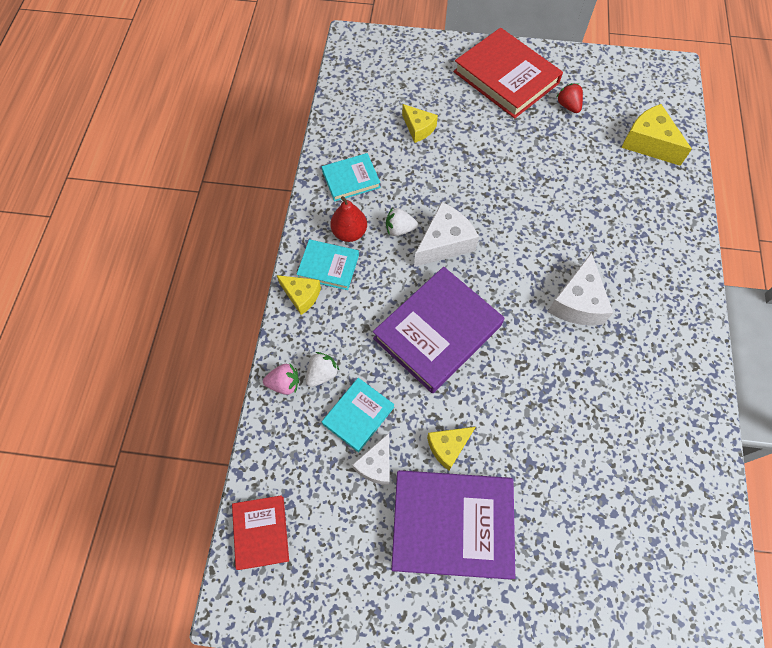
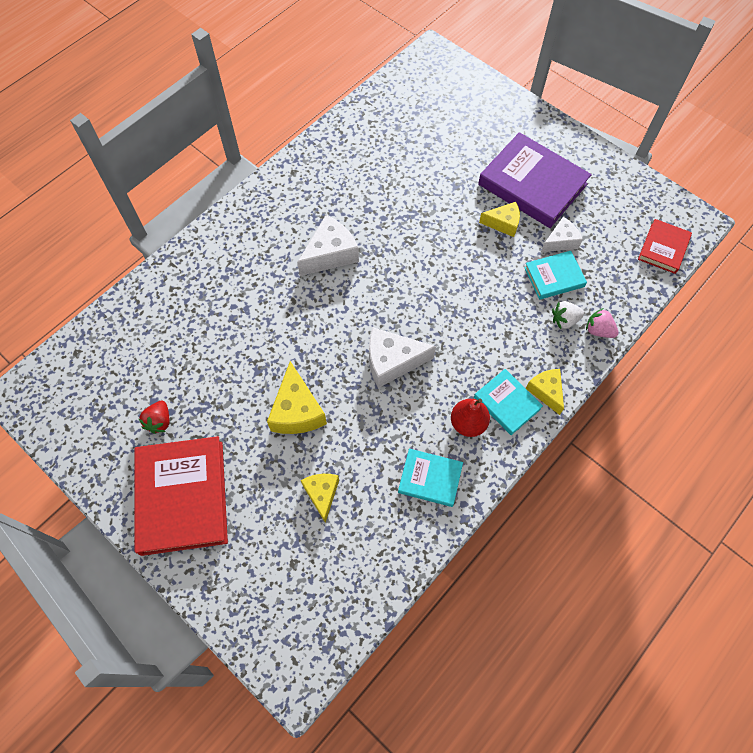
camera: 145 degrees left, 0 degrees up
(399, 229) = (421, 398): white strawberry -> none
(437, 331) = (454, 297): purple book -> none
(649, 143) = (134, 337): yellow cheese -> yellow cheese (297, 411)

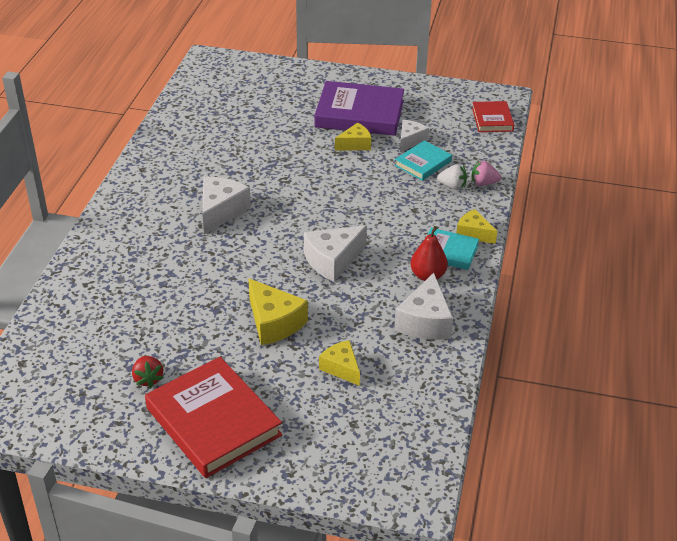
camera: 30 degrees left, 25 degrees down
(430, 478) = (425, 321): turquoise book -> white cheese
(564, 320) = (452, 186): white strawberry -> white strawberry turned 120 degrees counterclockwise

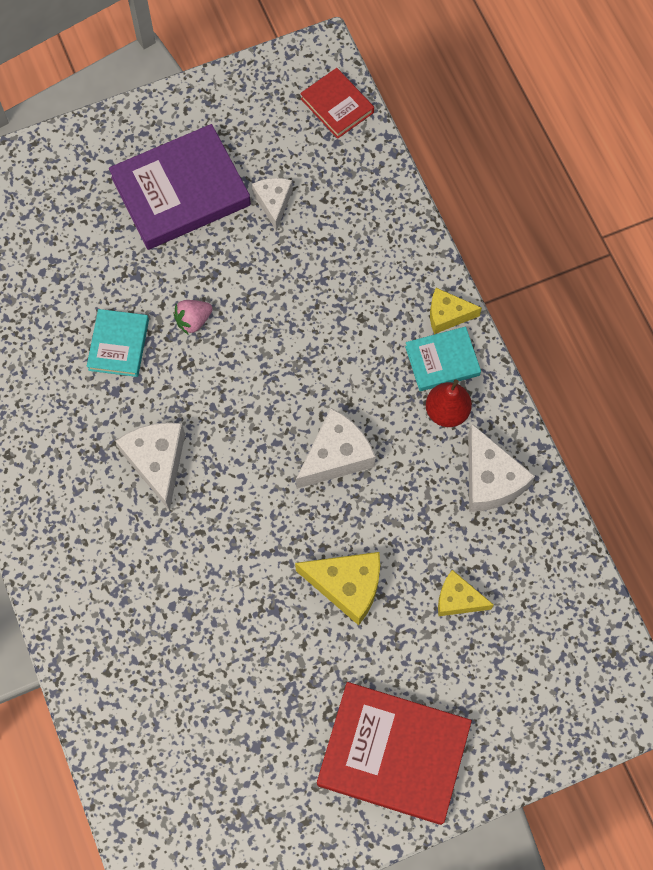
camera: 35 degrees left, 30 degrees up
(148, 379) = (286, 749): red strawberry -> none
(332, 260) = (336, 456): white cheese -> white cheese turned 150 degrees counterclockwise
(355, 144) = (217, 250): yellow cheese -> none
(423, 163) = (315, 234): turquoise book -> turquoise book (118, 345)
(452, 186) = (374, 252): white strawberry -> none
(483, 183) = (402, 225): pink strawberry -> pink strawberry (193, 321)

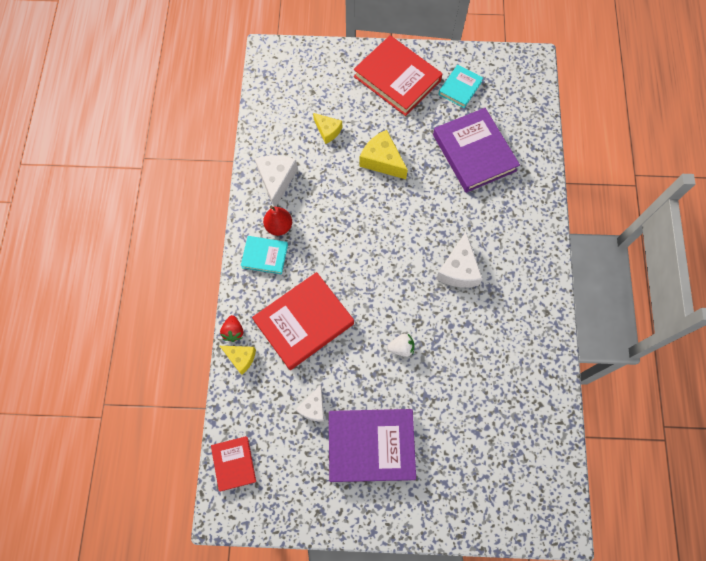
camera: 155 degrees left, 0 degrees up
(118, 345) = (454, 353): turquoise book -> turquoise book (460, 88)
(193, 321) = (401, 348): pink strawberry -> white strawberry
(206, 668) = (474, 153): none -> purple book
(336, 456) = (354, 229): white cheese -> none
(340, 297) = (304, 322): none -> red book
(426, 246) = (233, 331): none -> red strawberry
(447, 315) = (246, 282): yellow cheese -> yellow cheese (241, 358)

